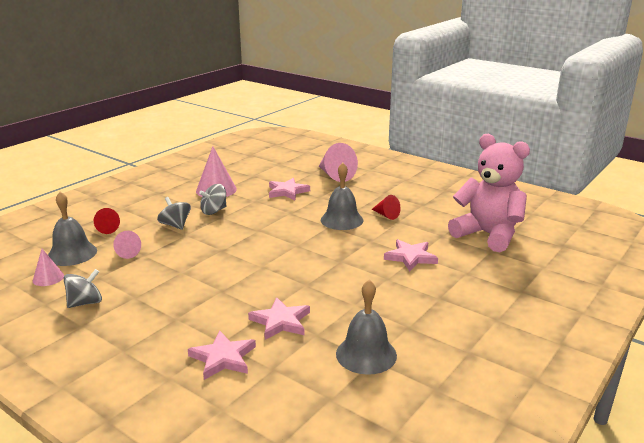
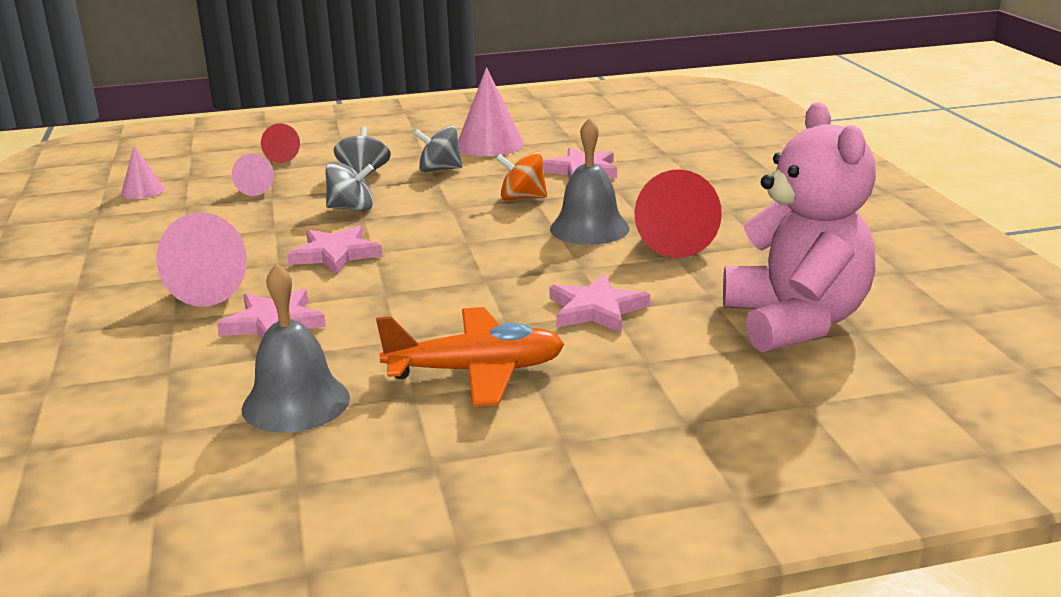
camera: 40 degrees right, 0 degrees up
(72, 253) = (206, 173): grey bell -> none
(85, 303) = (129, 227): grey spinning top -> grey spinning top (351, 208)
(223, 358) = (143, 336): pink star -> pink star (335, 254)
(284, 214) = (522, 198): none -> orange spinning top
(335, 175) = (696, 166): pink cone -> pink cone (216, 287)
(386, 215) = (672, 241): red cone -> red cone, size x1.78
(414, 305) = (476, 371): none -> orange plane

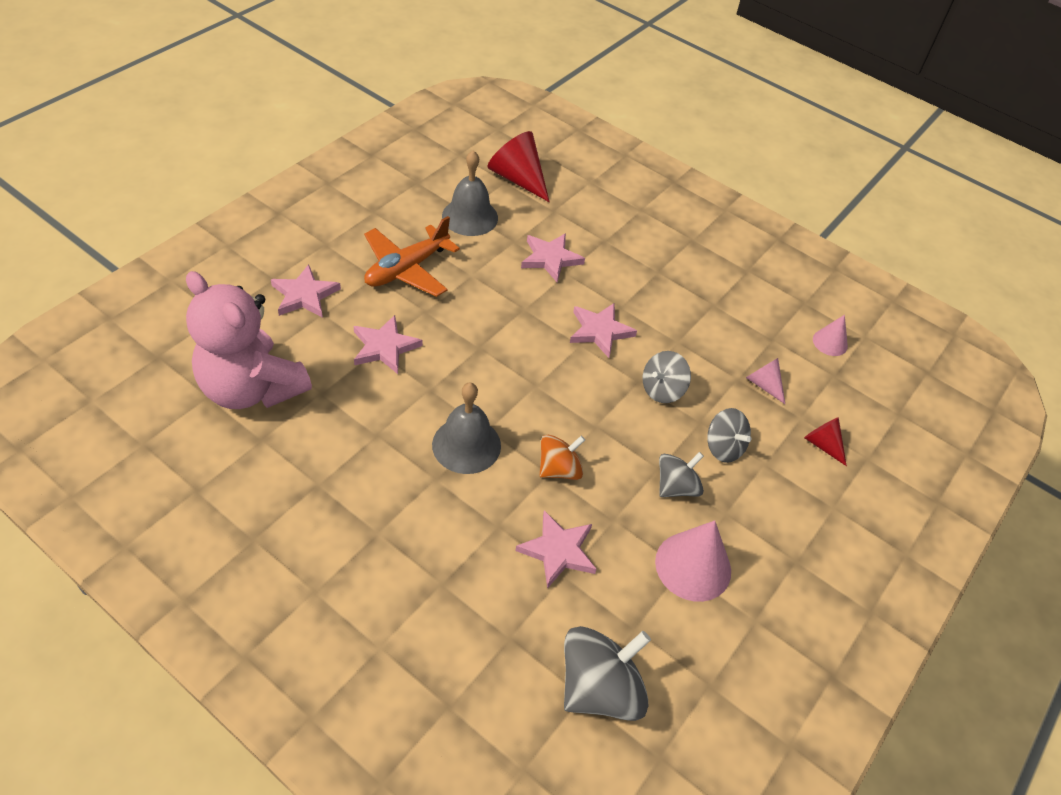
camera: 135 degrees right, 25 degrees up
(216, 287) = (621, 271): pink cone -> none
(627, 130) = (599, 688): none -> grey spinning top
(655, 388) = (304, 295): none -> pink star
(672, 241) = (391, 454): red cone -> red cone (518, 178)

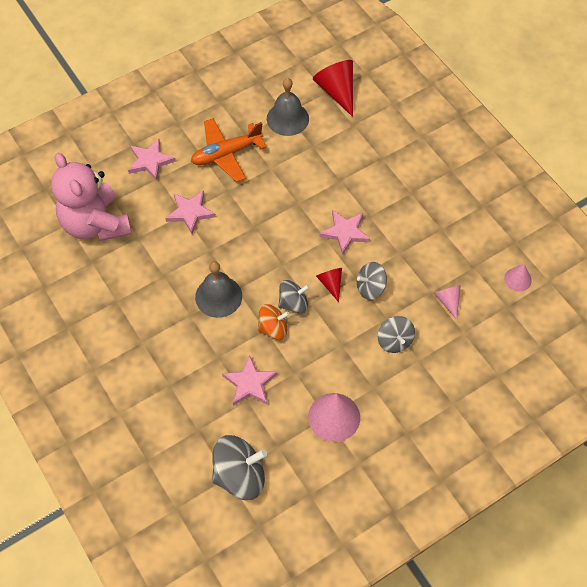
camera: 25 degrees right, 10 degrees up
(550, 259) = (333, 166): pink star -> none
(676, 487) = (347, 360): grey spinning top -> grey spinning top (293, 303)
(822, 444) = (469, 356): red cone -> red cone (331, 283)

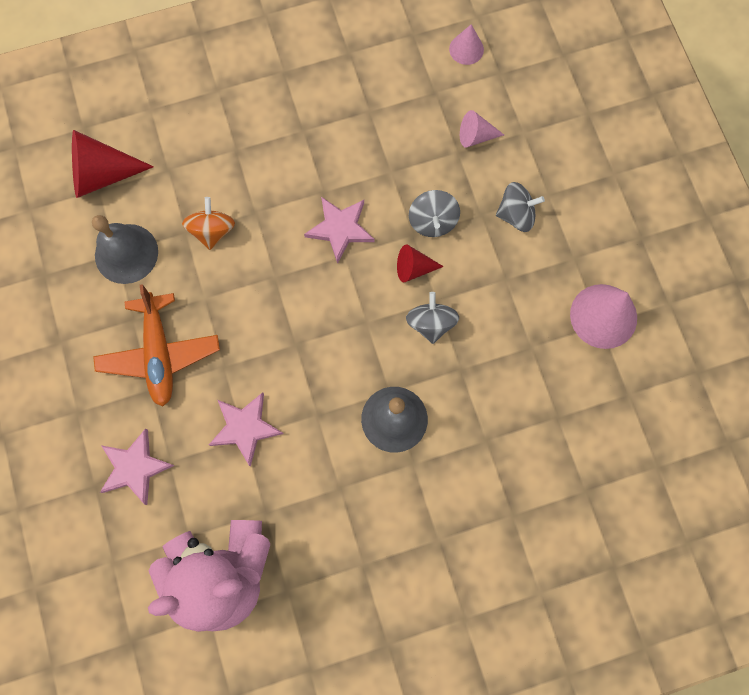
camera: 75 degrees left, 15 degrees up
(240, 476) = (659, 451): grey spinning top -> none
(250, 383) = (534, 408): pink star -> none
(273, 328) = (461, 358): orange spinning top -> orange spinning top (212, 231)

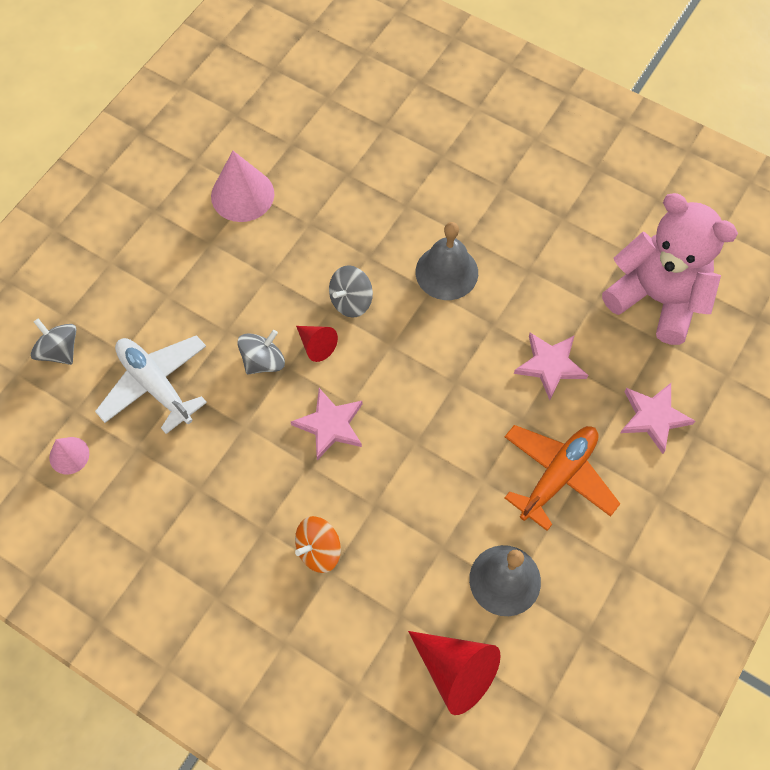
camera: 130 degrees left, 10 degrees down
(212, 231) = (421, 525): orange spinning top -> orange spinning top (319, 550)
(475, 136) = (155, 385): pink cone -> white plane
(516, 215) = (206, 306): grey spinning top -> grey spinning top (59, 351)

